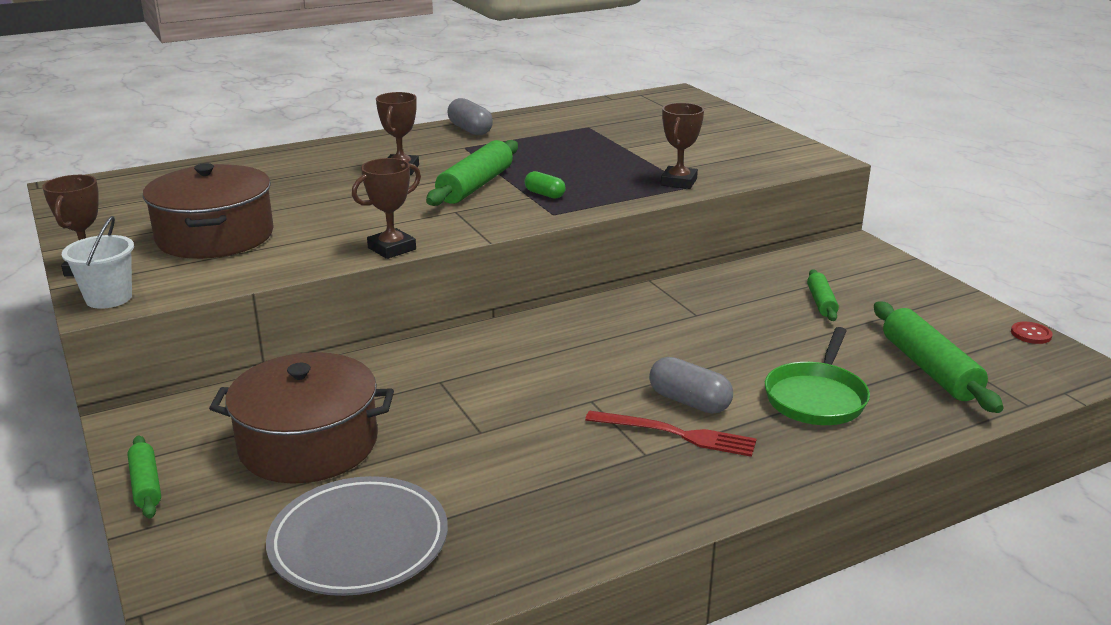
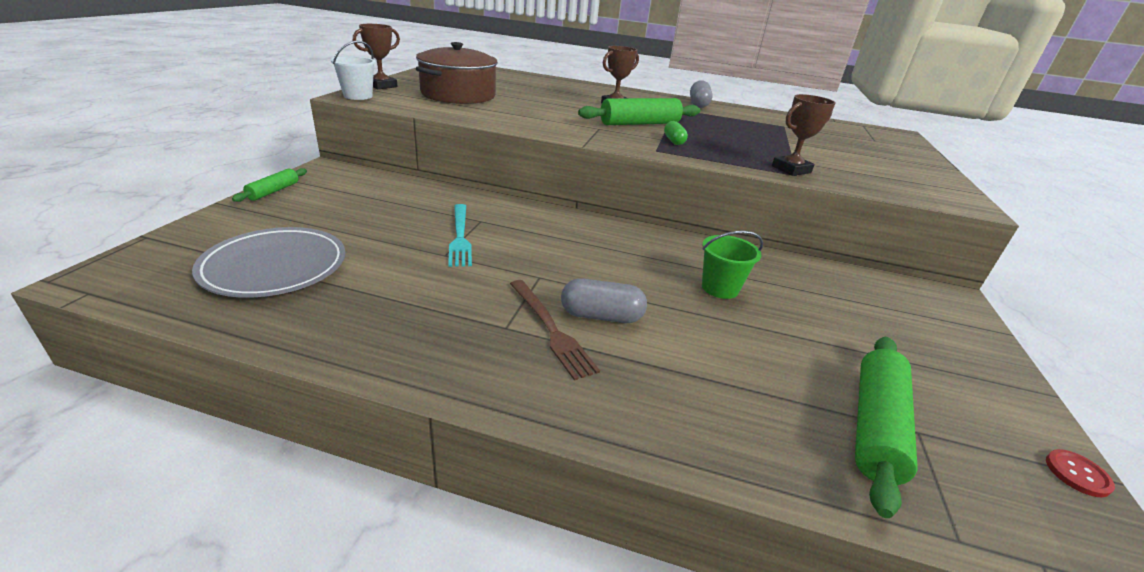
camera: 40 degrees right, 5 degrees up
(308, 444) = (362, 212): brown pot -> none
(392, 248) = (522, 128): brown trophy -> none
(456, 407) = (460, 236): none -> turquoise fork
(676, 434) = (551, 329): red fork -> brown fork
(689, 402) = (601, 316): grey capsule -> grey capsule turned 75 degrees counterclockwise
(723, 327) = (720, 288): none -> green bucket
(816, 397) = (711, 376): green pan -> none
(821, 302) = (842, 316): green rolling pin -> none

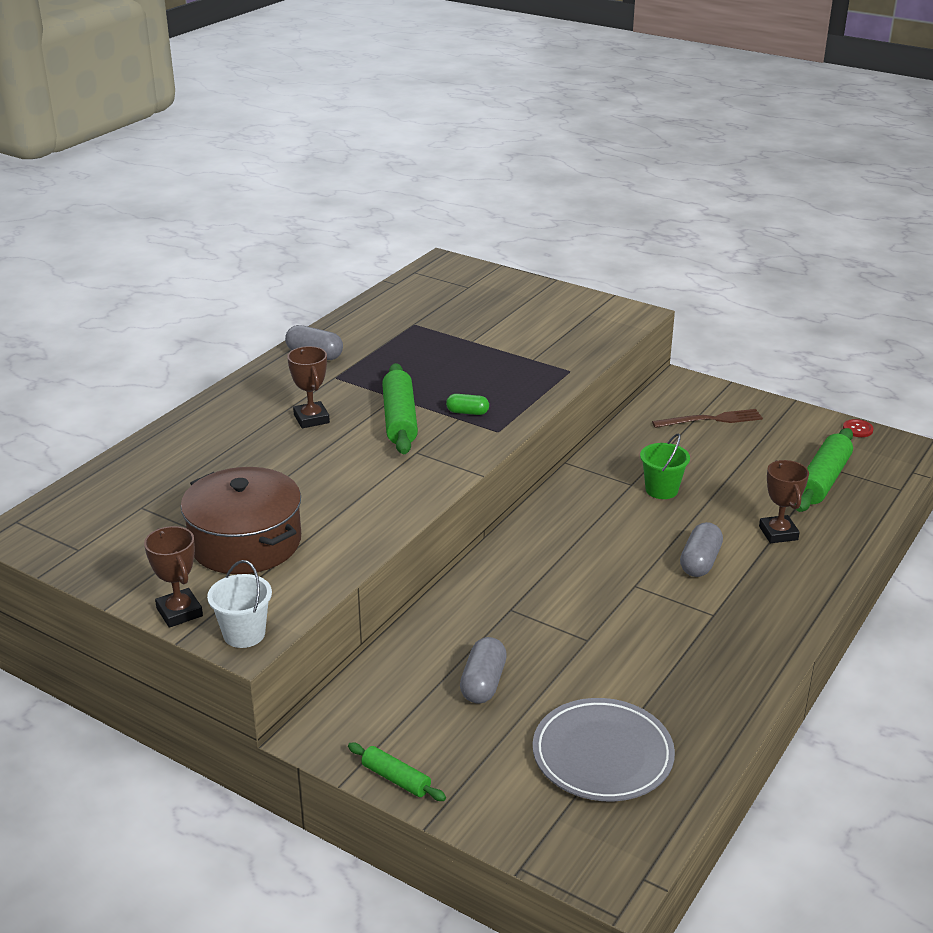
camera: 70 degrees left, 0 degrees up
(380, 214) = (483, 683): none -> grey capsule
(460, 236) = (548, 626): turquoise fork -> none
(551, 329) = (717, 591): brown fork -> brown fork (711, 420)
(791, 169) = (556, 369): brown trophy -> brown trophy (778, 533)
(875, 426) = (822, 480): green rolling pin -> green rolling pin turned 75 degrees clockwise

